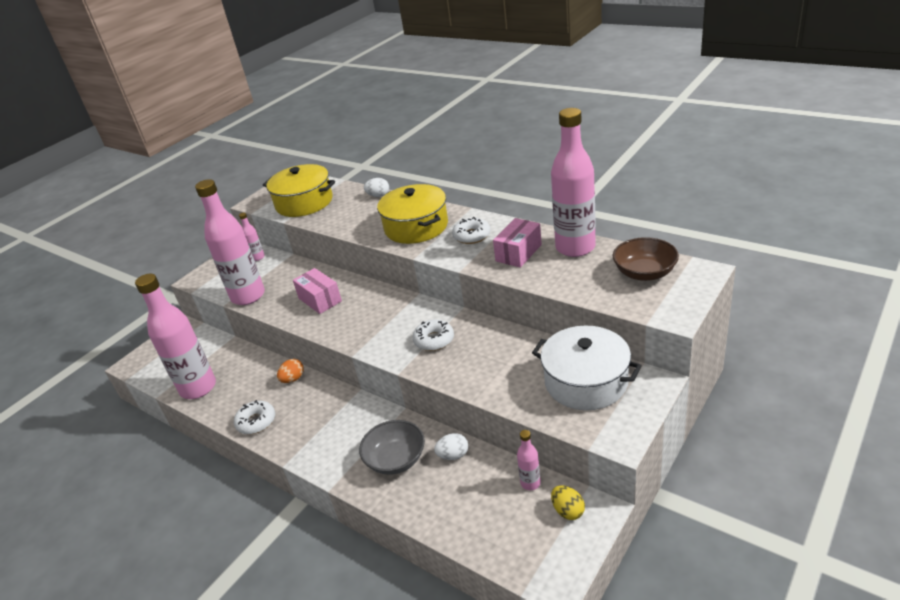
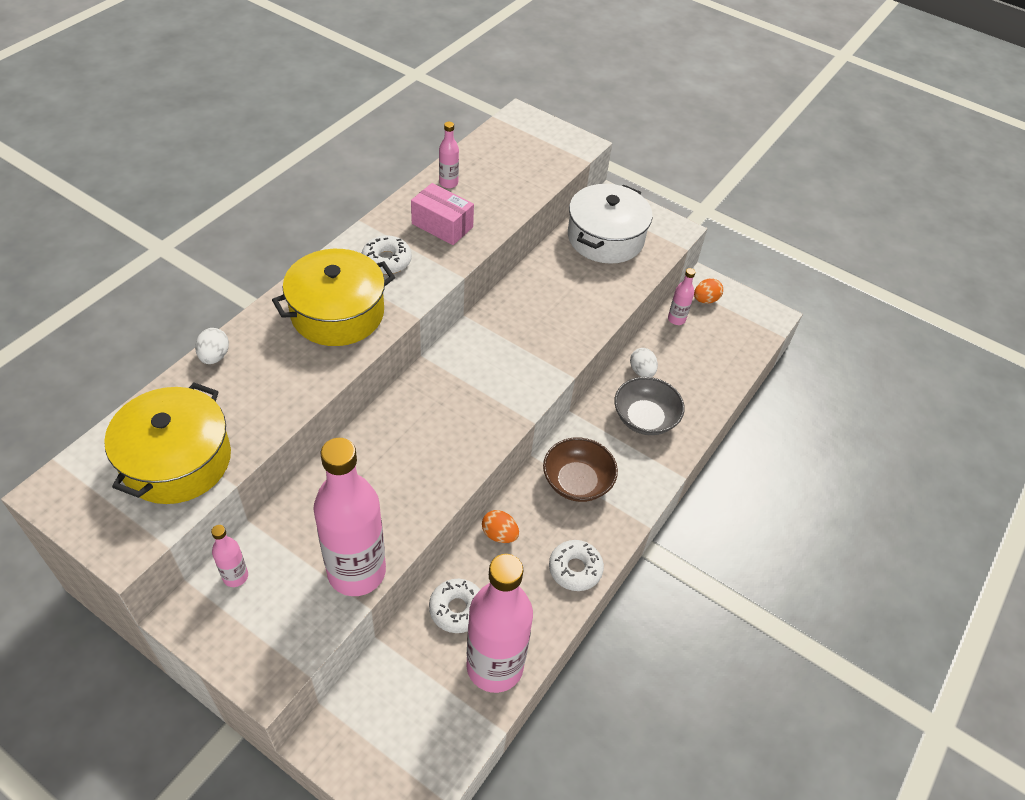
camera: 100 degrees left, 15 degrees up
(320, 300) = (401, 467): pink box -> none
(434, 340) = (521, 343): white donut -> white donut (457, 609)
(568, 511) = (705, 300): yellow egg -> orange egg
(575, 247) = (448, 183): pink bottle -> pink bottle, size x0.43
(644, 273) = (511, 147): brown bowl -> brown bowl (577, 482)

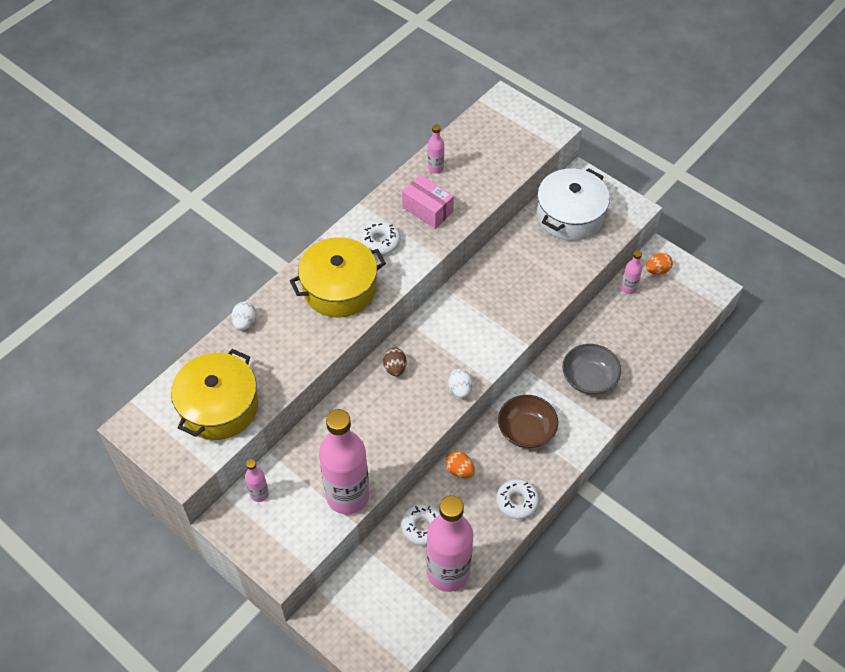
camera: 10 degrees right, 5 degrees up
(411, 410) = (395, 368): none -> brown egg
(642, 371) = (591, 336): white egg -> white egg (460, 389)

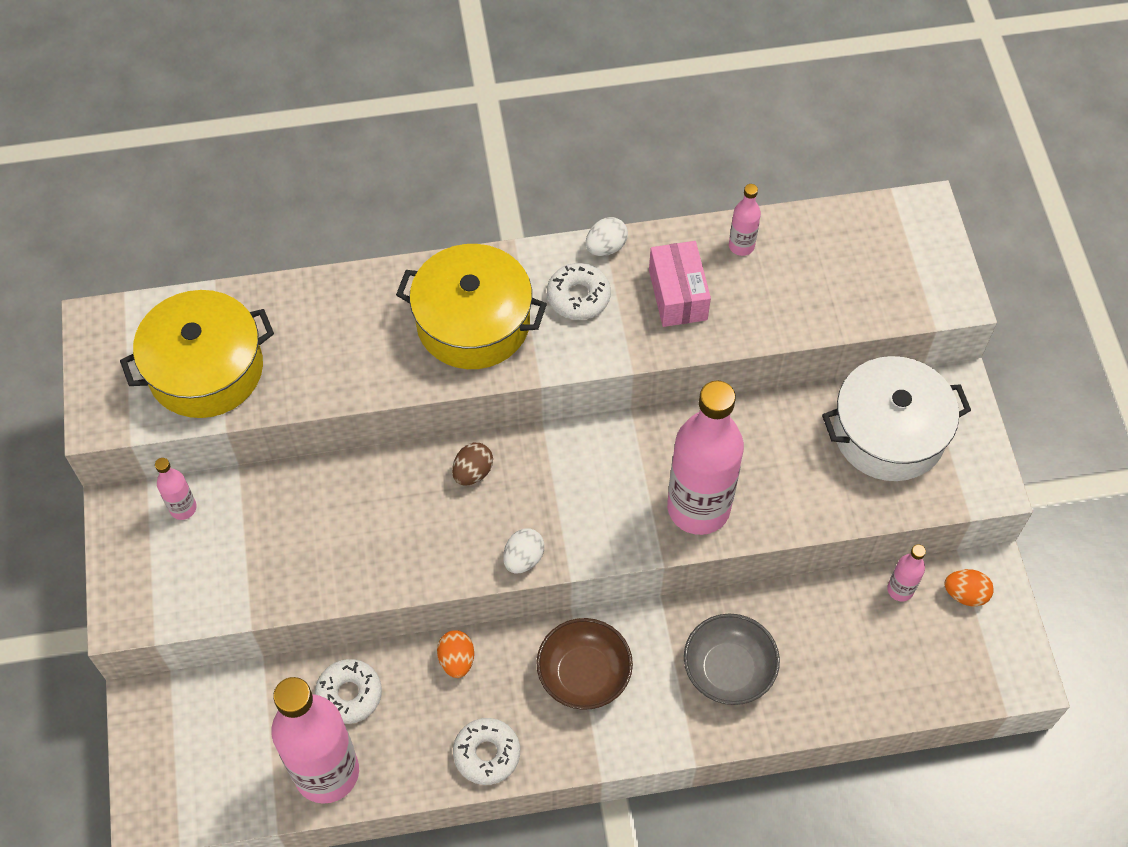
camera: 40 degrees right, 5 degrees up
(245, 322) = (327, 287): white egg -> white egg (606, 247)
(347, 496) = (273, 587): pink bottle -> pink bottle (698, 508)

